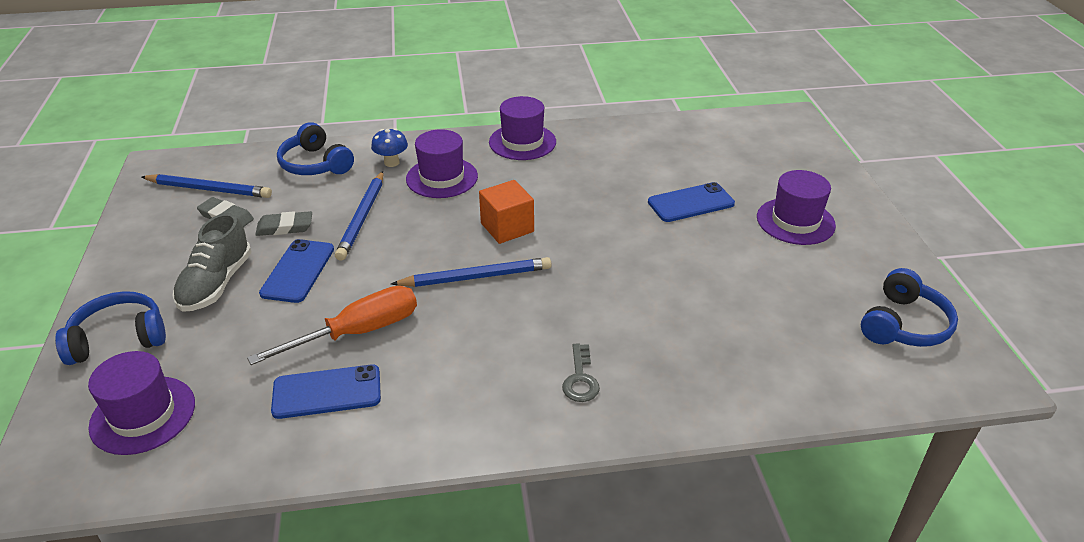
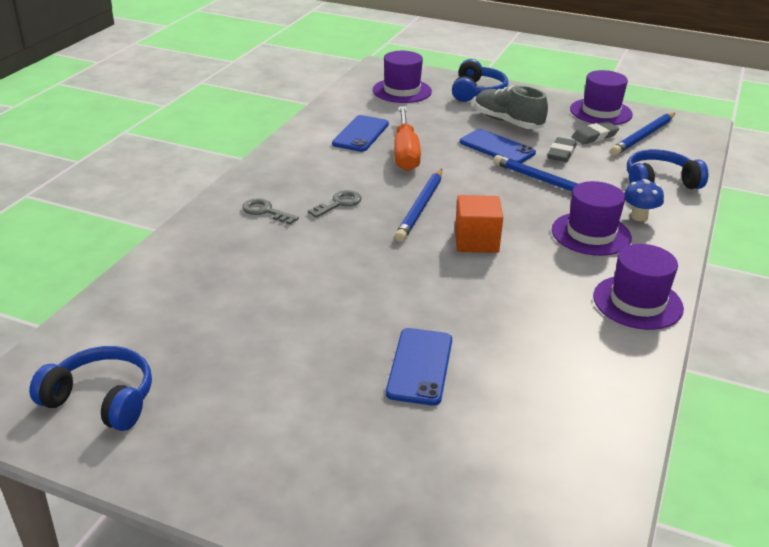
camera: 120 degrees right, 5 degrees down
(516, 333) = (339, 203): none -> grey key
(795, 221) = (313, 429): purple hat -> purple hat (601, 112)
(903, 324) = (101, 400): blue headphones -> blue headphones turned 135 degrees clockwise

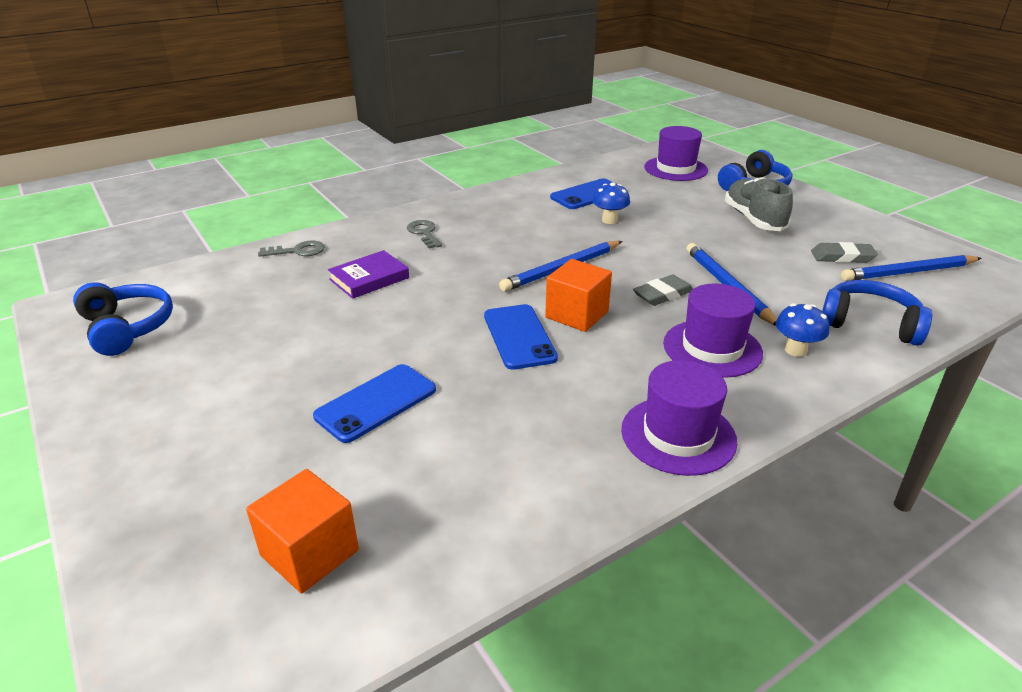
camera: 35 degrees right, 0 degrees up
(273, 269) = (369, 279): none -> purple book
(339, 203) = (492, 244): grey key -> grey key (298, 251)
(405, 153) = (609, 220): orange screwdriver -> blue mushroom
(497, 147) = (711, 239): blue phone -> blue phone (519, 337)
(516, 486) = (310, 553): none -> orange cube
(561, 153) = (779, 262): grey eraser -> grey eraser (663, 294)
(601, 112) = (881, 236): purple hat -> none

